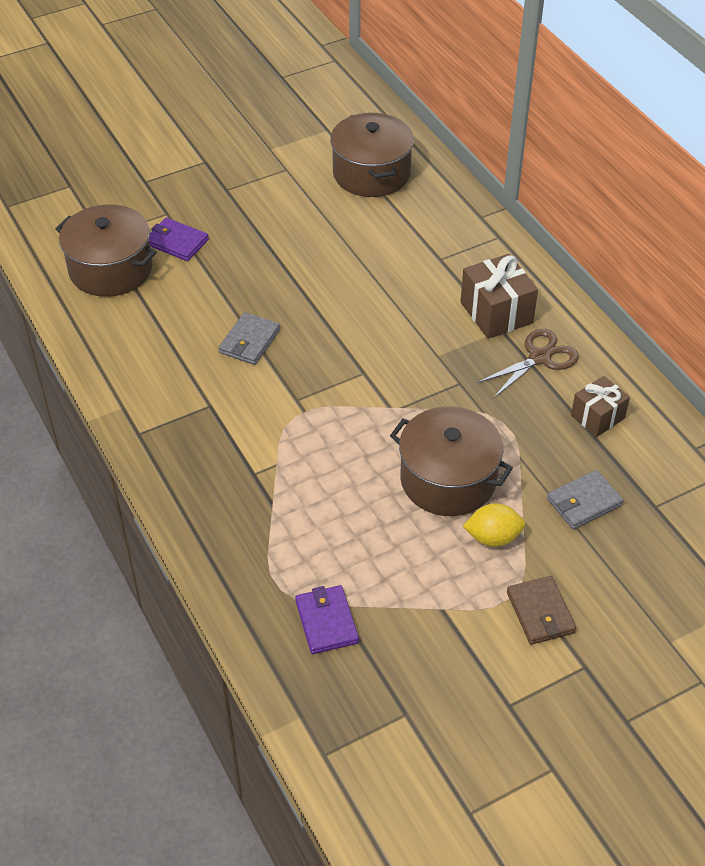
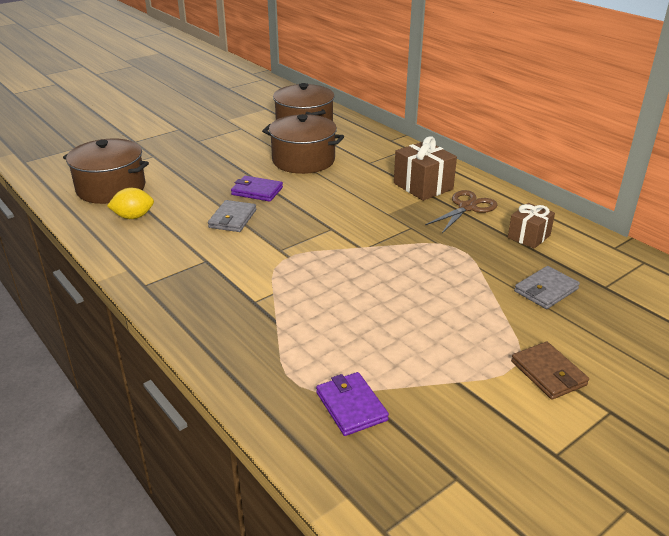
camera: 10 degrees left, 15 degrees down
(176, 242) = (163, 170): purple wallet -> purple wallet (257, 191)
(448, 479) = (426, 287): brown pot -> brown pot (303, 160)
(493, 537) = (481, 323): yellow lemon -> yellow lemon (133, 217)

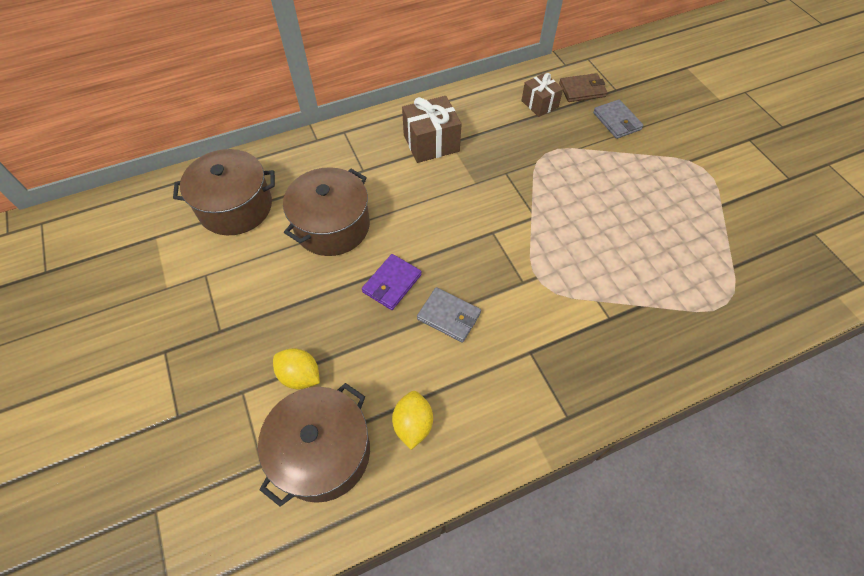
camera: 75 degrees left, 25 degrees up
(168, 171) = (300, 376): none -> yellow lemon
(351, 406) = (750, 274): purple wallet -> none
(467, 207) = (481, 125): brown scissors -> none
(548, 373) = (713, 154): brown wallet -> brown wallet (582, 90)

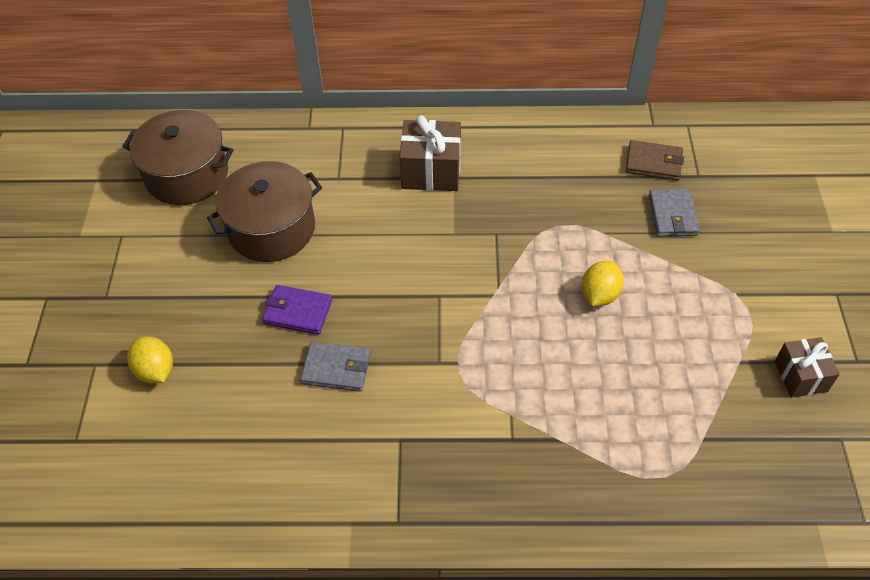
camera: 25 degrees right, 5 degrees down
(322, 452) = (136, 452): brown pot -> none
(392, 283) = (297, 312): purple wallet -> purple wallet turned 45 degrees clockwise
(413, 424) = (236, 462): yellow lemon -> yellow lemon (599, 295)
(449, 316) = (336, 368): grey wallet -> grey wallet turned 45 degrees counterclockwise
(539, 104) = (588, 164): brown gift -> brown gift (800, 376)

